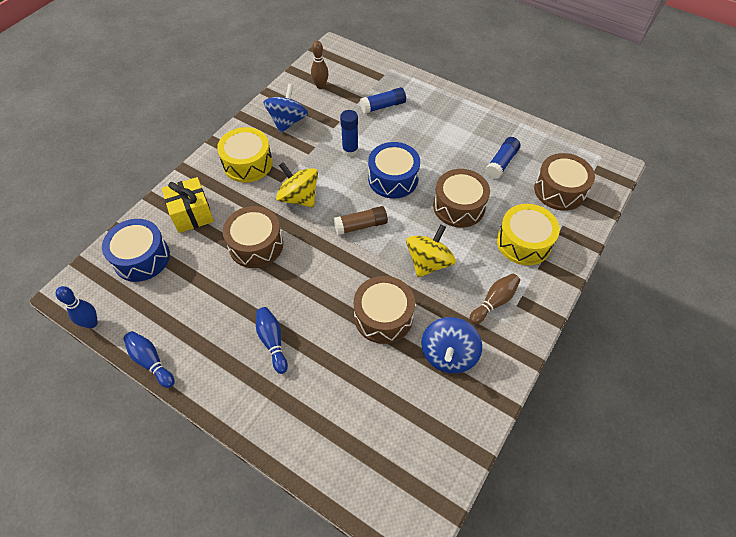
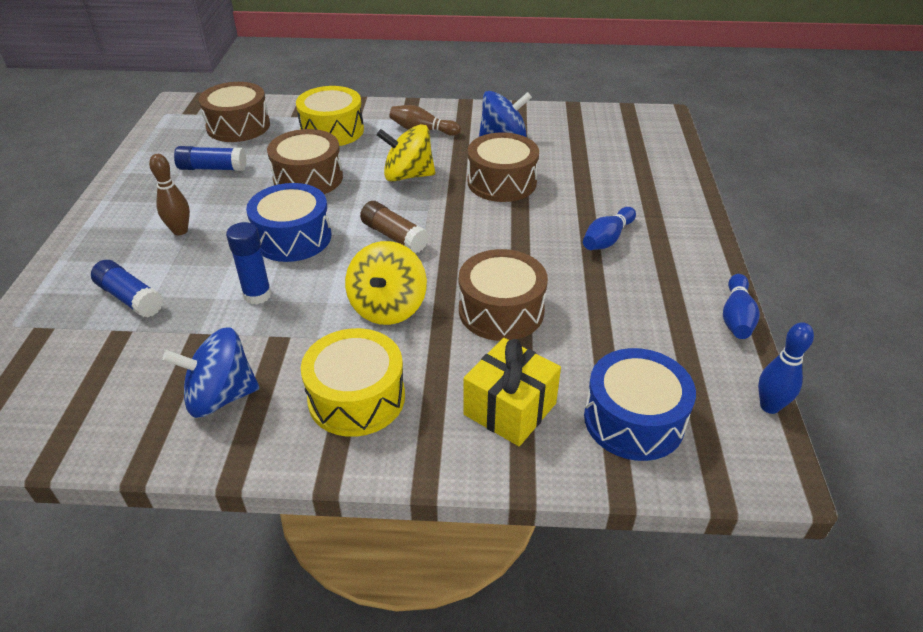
camera: 120 degrees left, 15 degrees down
(320, 86) = (93, 397): brown bowling pin -> brown bowling pin (180, 231)

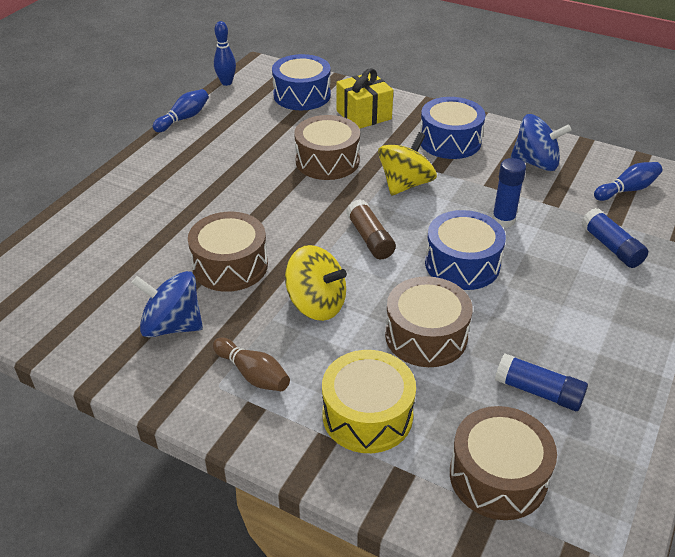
camera: 155 degrees left, 0 degrees up
(180, 231) = (573, 305): brown bowling pin -> none
(356, 398) = (450, 141): yellow drum -> blue drum
(607, 239) = (200, 185): blue bowling pin -> blue bowling pin (627, 190)

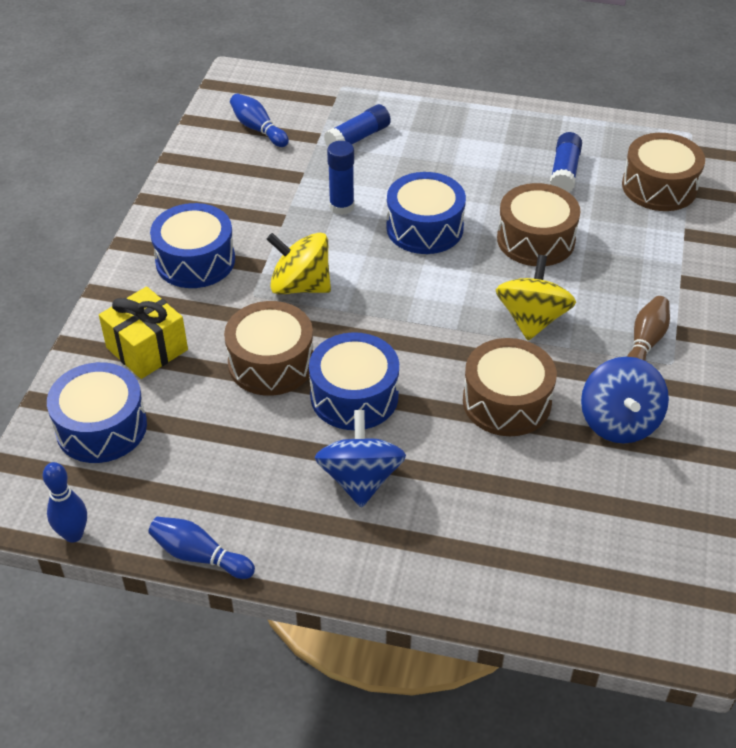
camera: 105 degrees left, 5 degrees up
(277, 192) = (354, 396): none -> blue drum
(367, 415) = (645, 261): yellow drum -> none
(370, 238) = (412, 298): brown glue stick -> none
(536, 163) = (225, 190): blue spinning top -> blue spinning top (360, 479)

